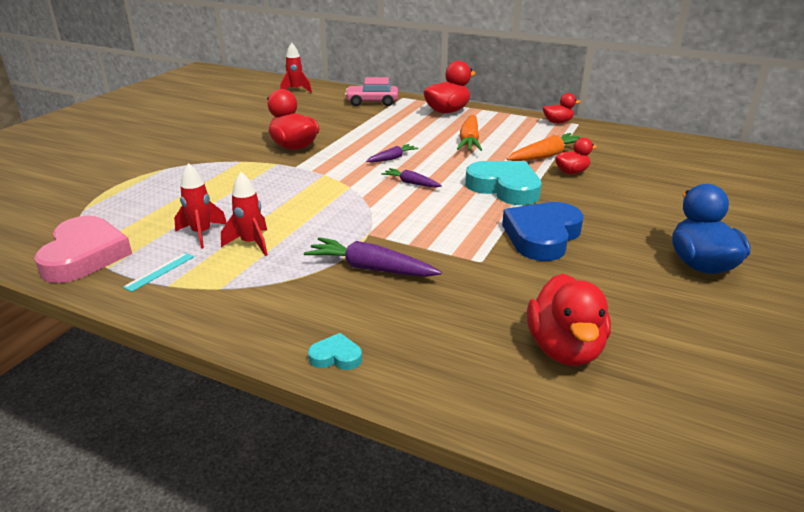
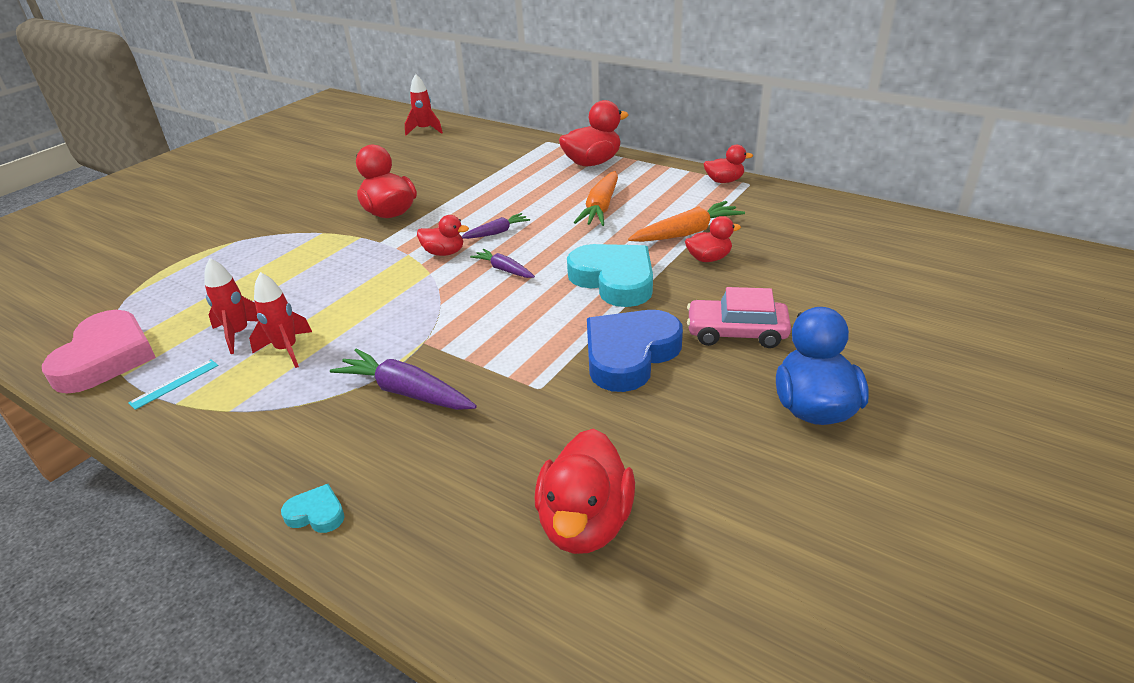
camera: 10 degrees right, 5 degrees up
(355, 173) = (444, 253): none -> red duck
(372, 102) = (507, 148): pink car -> pink car (736, 332)

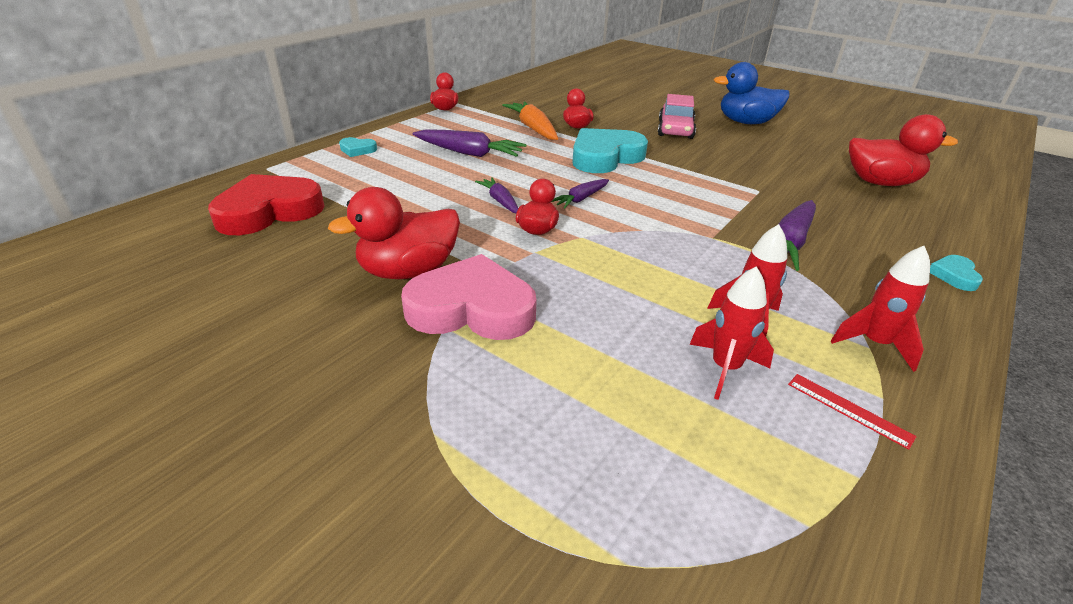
camera: 90 degrees left, 0 degrees up
(106, 358) = (827, 522): pink heart -> pink heart (472, 308)
(174, 384) = (849, 409): turquoise ruler -> red ruler
(425, 130) = (95, 252): red rocket -> red rocket (874, 344)
(475, 157) = (269, 211): none -> red heart
(592, 163) = (357, 150): red duck -> turquoise heart
(601, 208) = (469, 153): orange carrot -> purple carrot
(629, 355) = (708, 160): blue heart -> none

